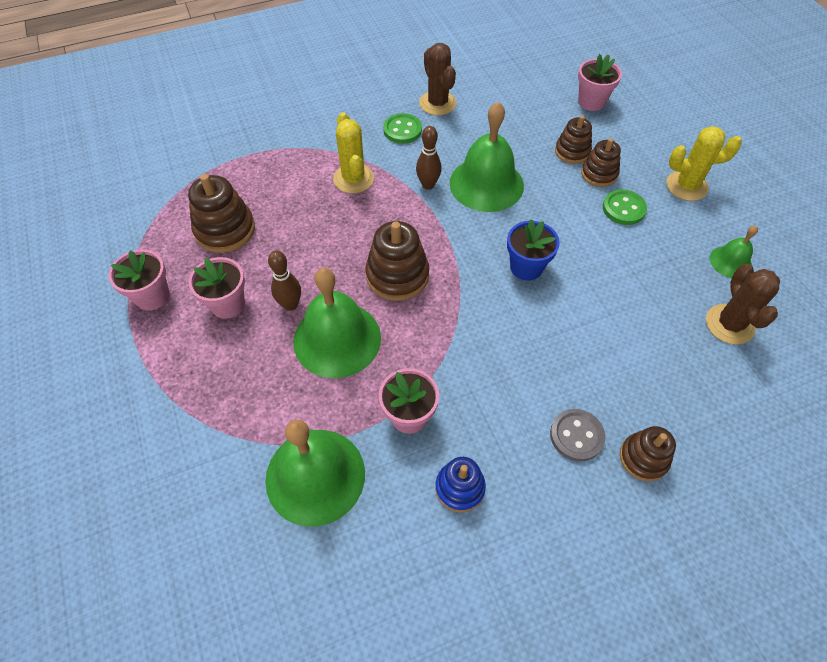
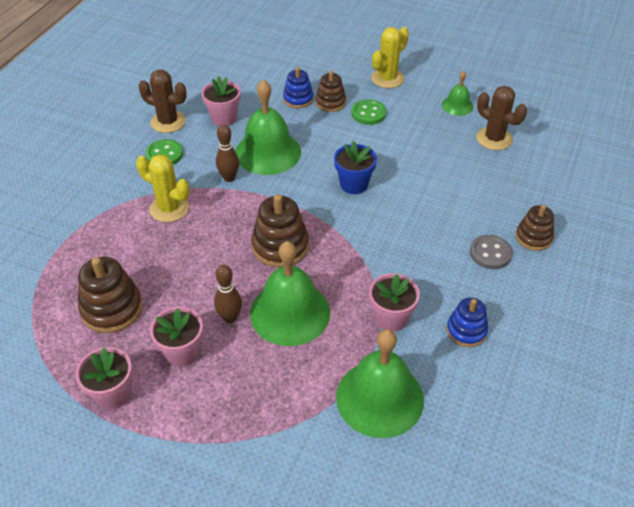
camera: 45 degrees left, 10 degrees down
(572, 151) = (298, 99): brown stacking toy -> blue stacking toy
(591, 102) = (273, 61): pink flower pot -> pink flower pot (224, 118)

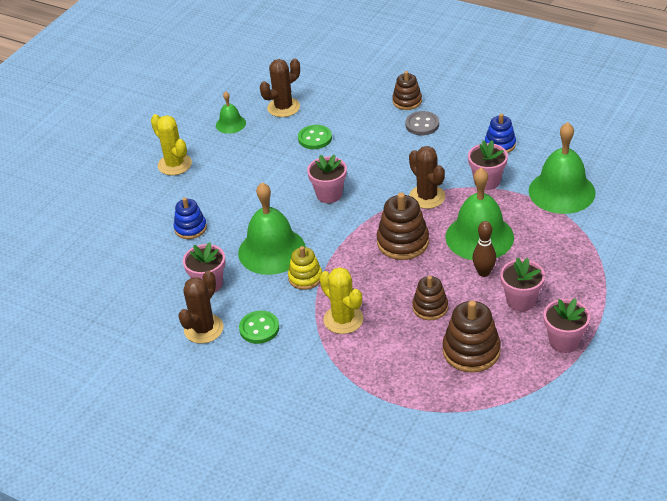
camera: 80 degrees left, 5 degrees down
(169, 208) = (343, 319): yellow cactus -> yellow cactus turned 75 degrees counterclockwise
(229, 178) = (305, 277): brown bowling pin -> yellow stacking toy
(330, 102) = (203, 205): brown stacking toy -> brown stacking toy (430, 307)
(354, 184) = (329, 194): blue flower pot -> pink flower pot
(357, 263) = (427, 197): none -> brown cactus
(368, 113) = (228, 180): green button -> green button (315, 138)

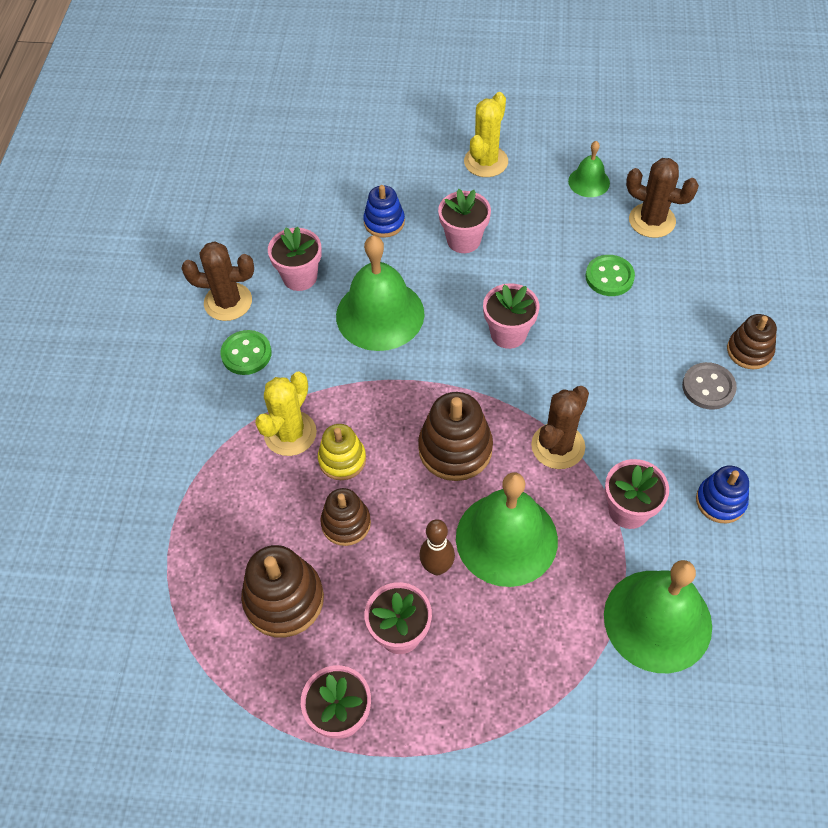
camera: 65 degrees right, 15 degrees up
(236, 194) = (463, 240): none -> pink flower pot
(305, 277) = (347, 366): yellow stacking toy -> yellow stacking toy (342, 459)

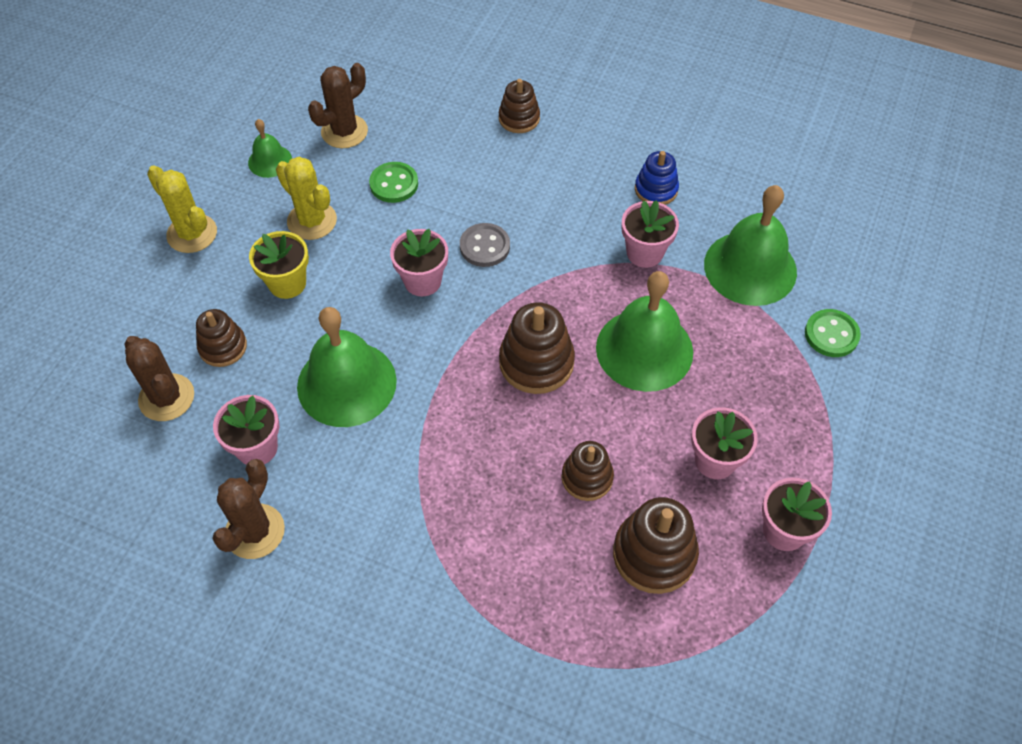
camera: 75 degrees left, 0 degrees up
(246, 354) = (339, 527): green button -> green button (831, 334)
(290, 433) = (462, 505): yellow cactus -> yellow cactus (312, 221)
(342, 459) = (512, 463): yellow stacking toy -> none
(384, 222) = (223, 347): blue stacking toy -> brown stacking toy
(437, 567) = (657, 412): brown bowling pin -> none
(463, 240) = (287, 283): pink flower pot -> yellow flower pot
(558, 446) = (563, 282): brown cactus -> brown cactus (166, 398)
(708, 387) = (544, 158): grey button -> grey button (484, 246)

